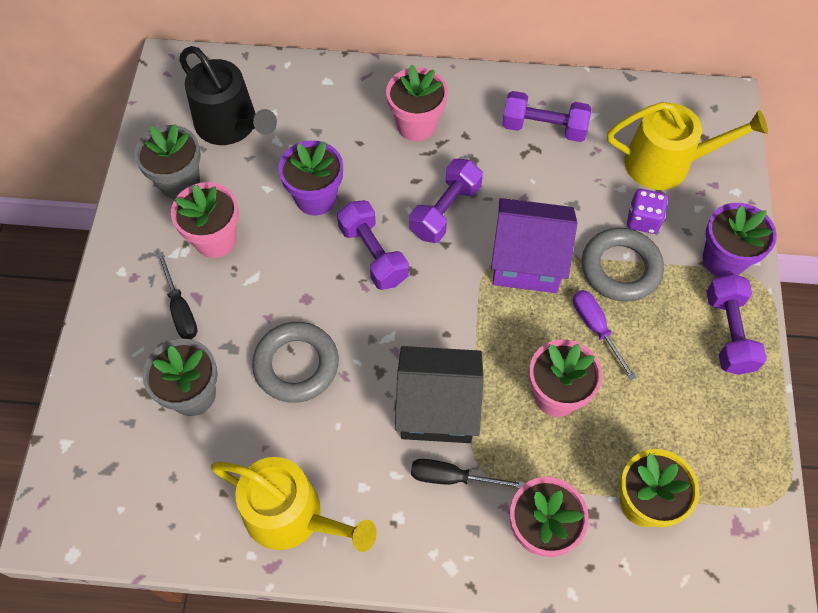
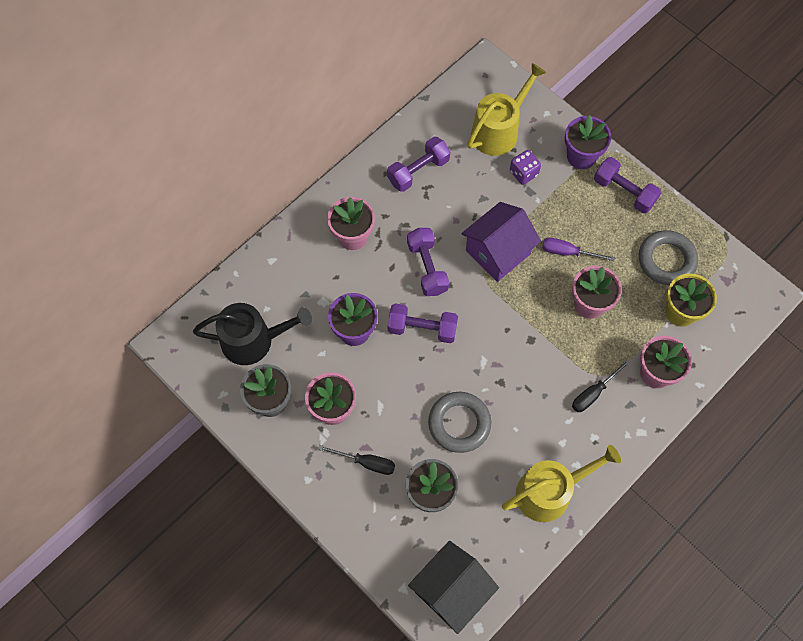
camera: 50 degrees left, 5 degrees up
(437, 408) = (547, 369): black house -> black house (451, 591)
(620, 268) = (543, 209): grey ring -> grey ring (666, 260)

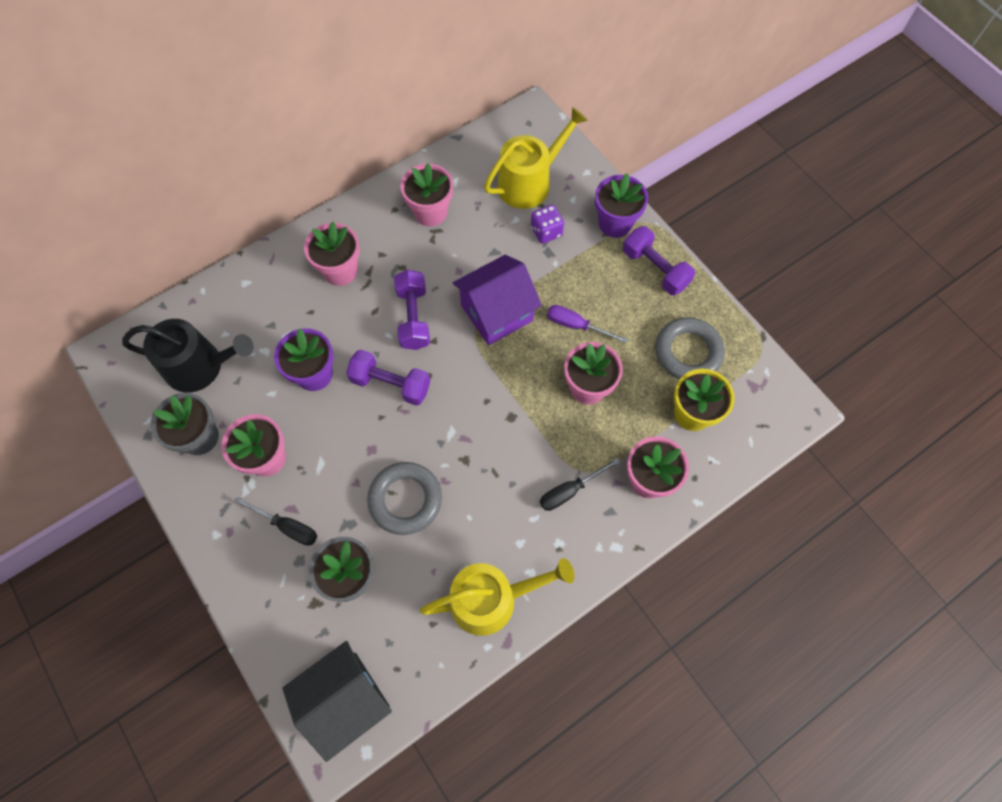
camera: 10 degrees right, 0 degrees up
(418, 171) = (430, 212): purple dumbbell -> pink flower pot

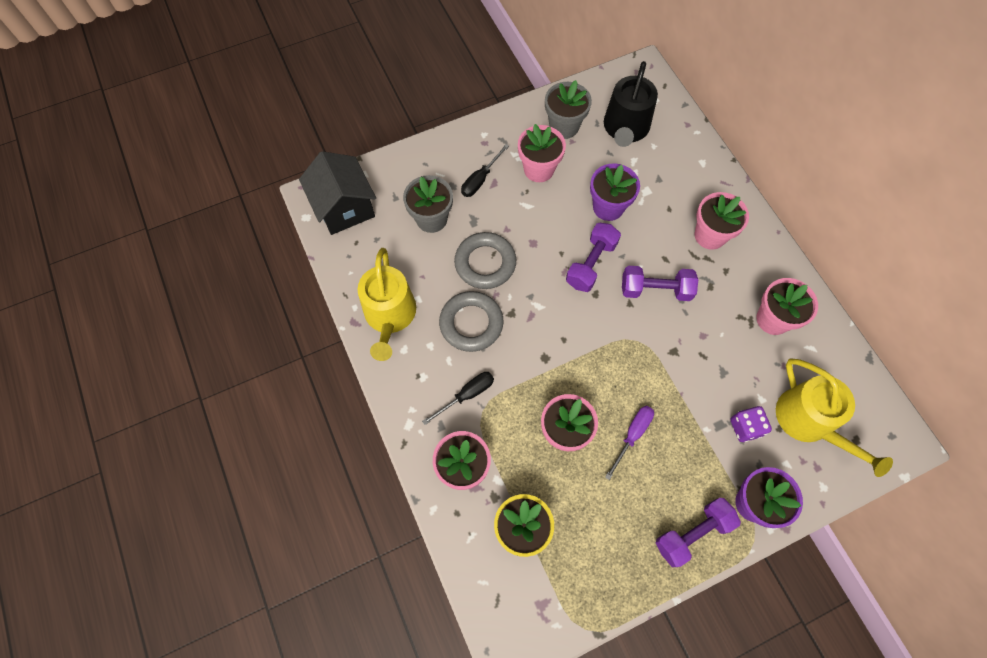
camera: 100 degrees right, 0 degrees up
(497, 313) = (653, 363): purple house -> none
(570, 491) = (467, 395): black screwdriver -> black screwdriver turned 75 degrees clockwise
(688, 352) = (589, 543): grey ring -> grey ring (471, 323)

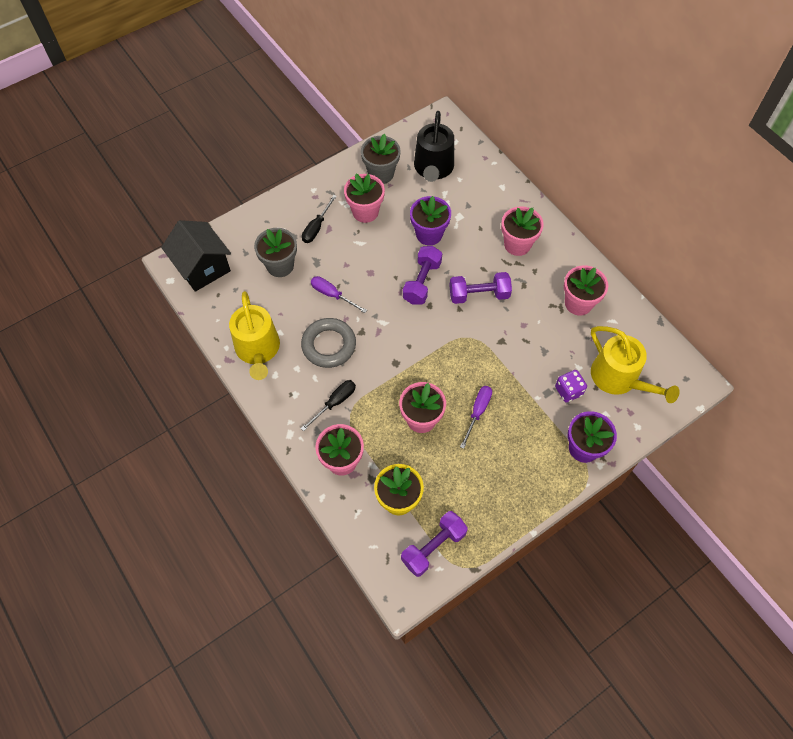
camera: 10 degrees left, 5 degrees down
(485, 263) = (332, 295): grey ring -> purple screwdriver
(692, 533) = (538, 479): purple dumbbell -> purple dumbbell (433, 547)

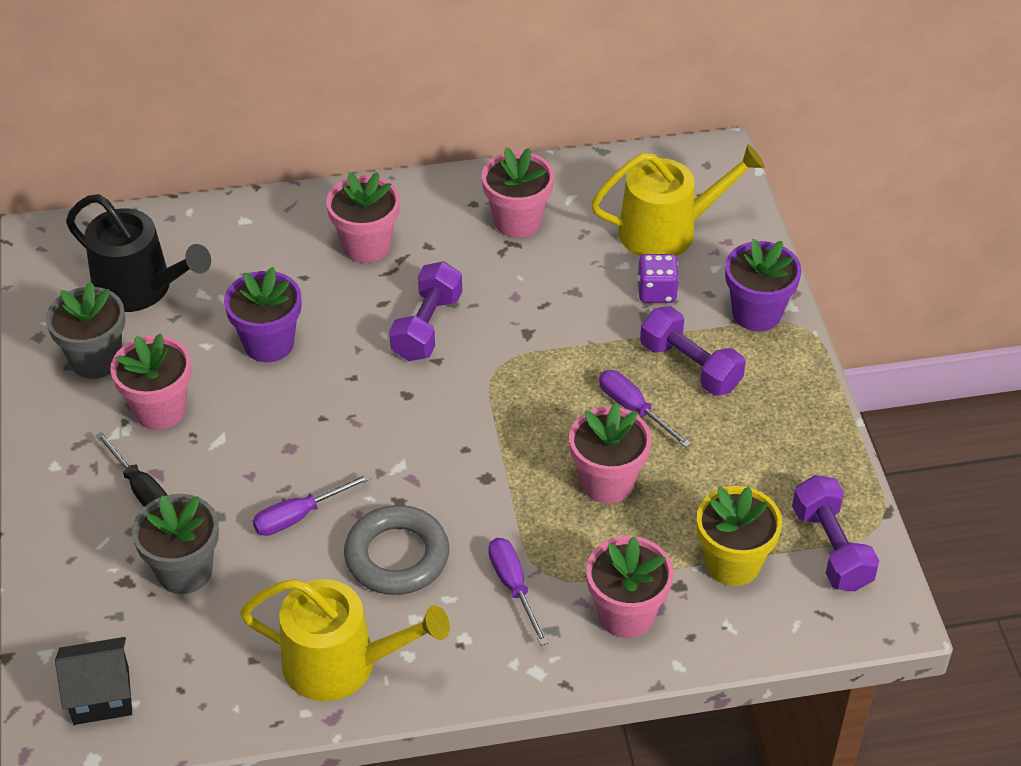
camera: 65 degrees left, 15 degrees down
(202, 267) = (101, 695): black house -> black house, size x0.66
(335, 403) = (513, 586): black screwdriver -> purple screwdriver
(422, 282) = (355, 387): purple dumbbell -> purple dumbbell (690, 366)

